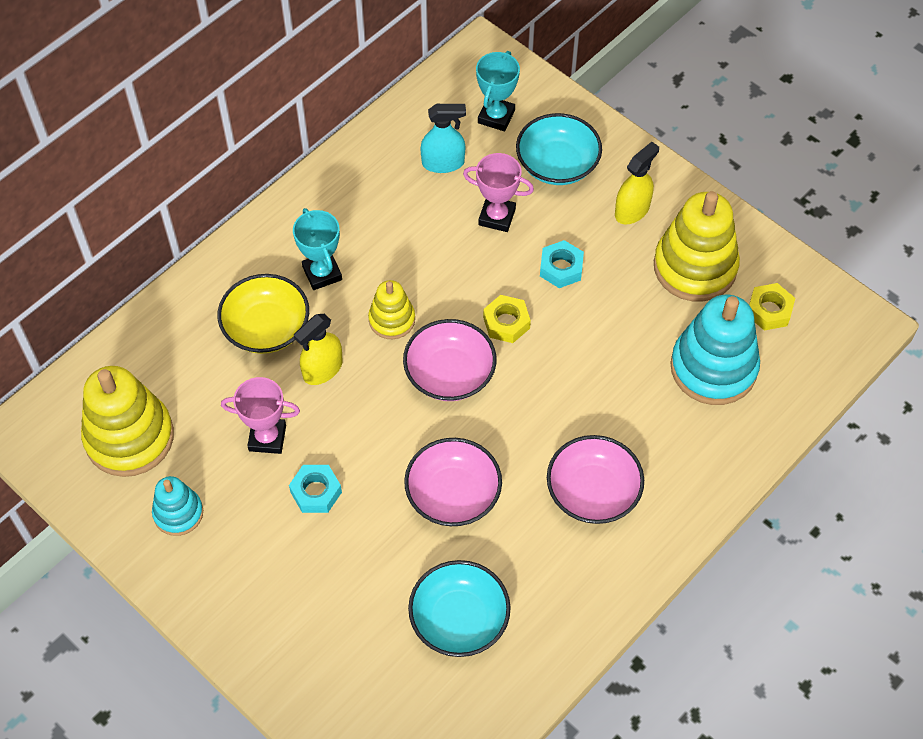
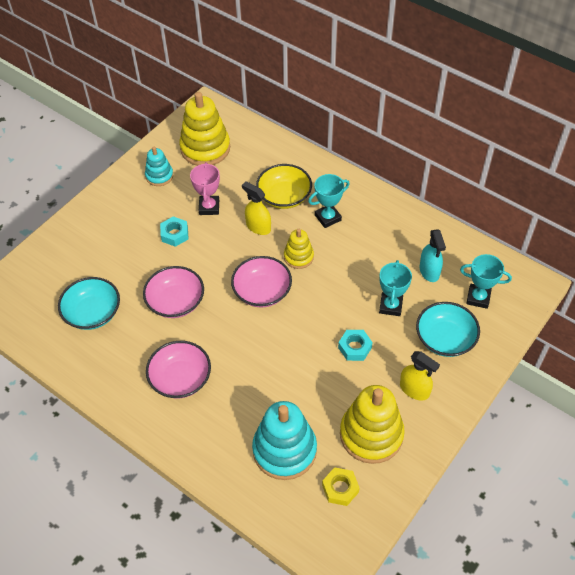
camera: 85 degrees right, 5 degrees down
(497, 217) = (390, 306): pink trophy -> turquoise trophy
(506, 323) = (305, 319): yellow nut -> none

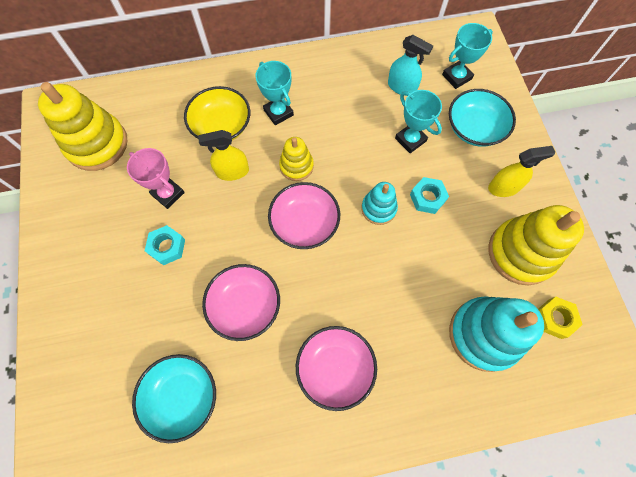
camera: 50 degrees left, 15 degrees up
(159, 176) = (84, 207): turquoise stacking toy -> turquoise stacking toy (378, 208)
(328, 218) = (278, 112): turquoise trophy -> turquoise trophy turned 45 degrees counterclockwise

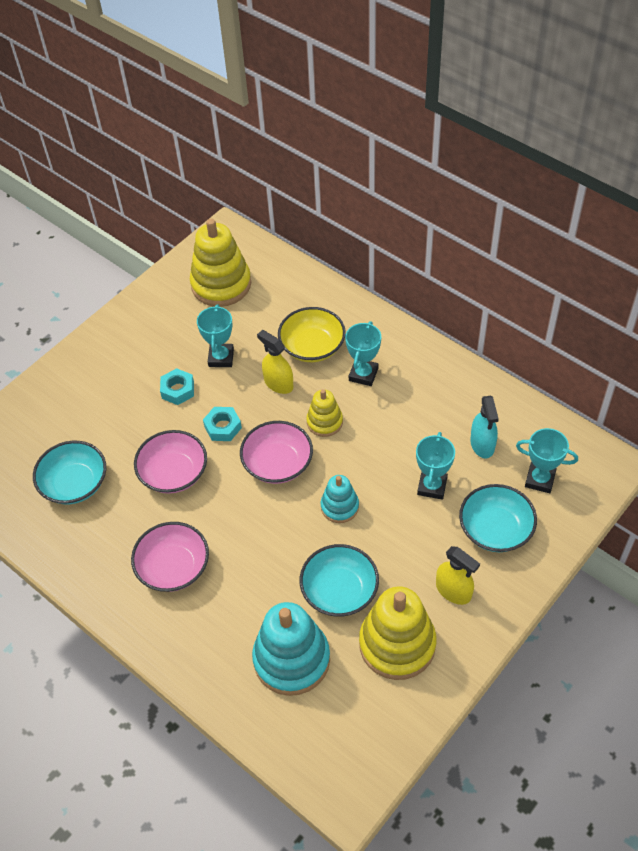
camera: 55 degrees right, 15 degrees down
(168, 194) = (221, 358): pink trophy -> turquoise trophy
(427, 198) = (385, 536): turquoise nut -> turquoise nut (223, 427)
(450, 259) = (339, 591): none -> turquoise bowl
(555, 318) = (355, 709): yellow nut -> none

